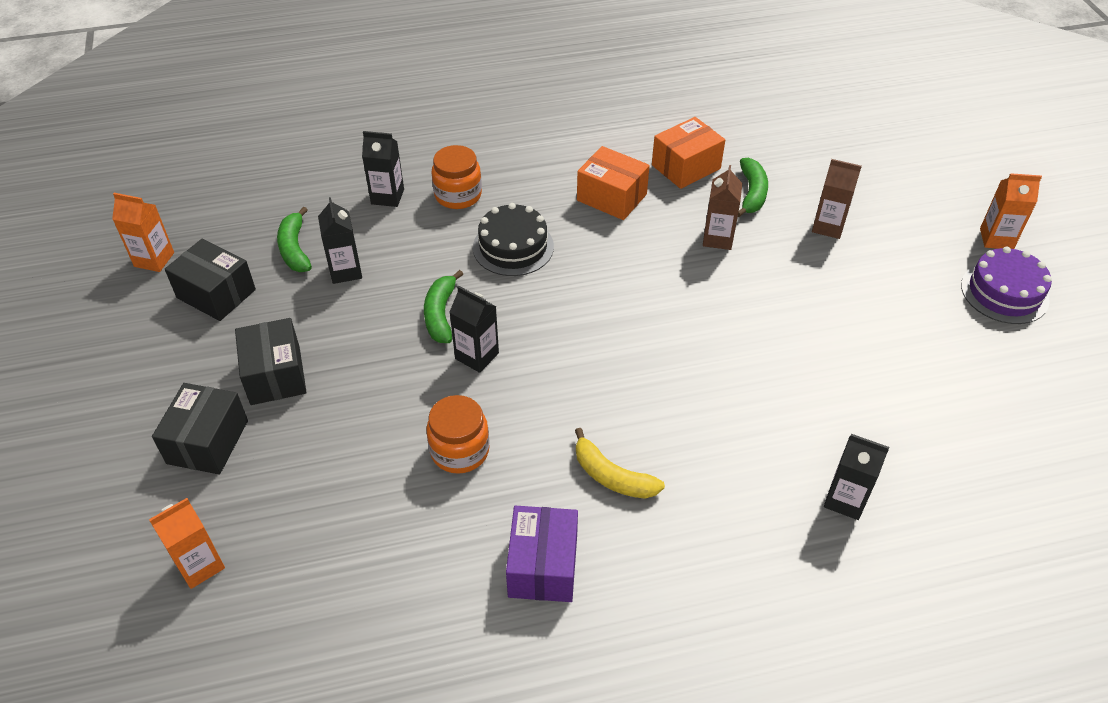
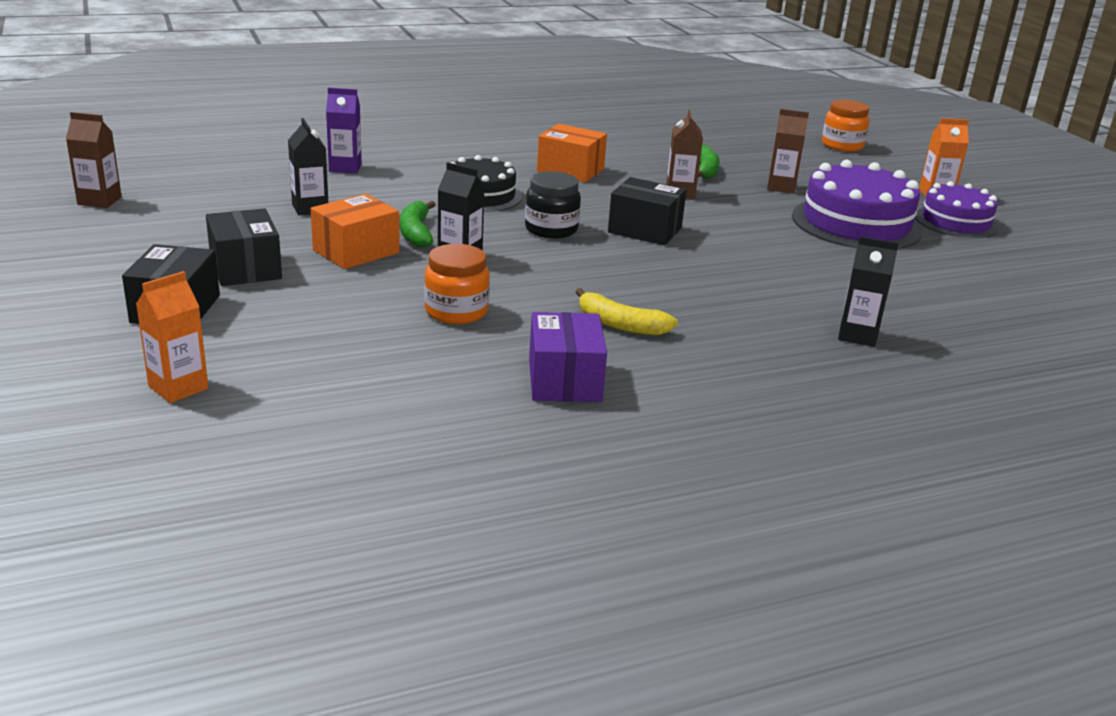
camera: 10 degrees left, 20 degrees down
(154, 259) = (99, 201): orange carton -> brown carton
(216, 294) = (171, 221): black box -> black box (644, 230)
(295, 249) = (253, 195): green banana -> none
(387, 196) = (345, 168): black carton -> purple carton
(458, 195) = (417, 168): orange jar -> orange jar (842, 146)
(573, 308) = (551, 229): none -> black jar
(686, 167) = (636, 155): orange box -> orange box (356, 251)
(893, 296) = (856, 223): none -> purple cake

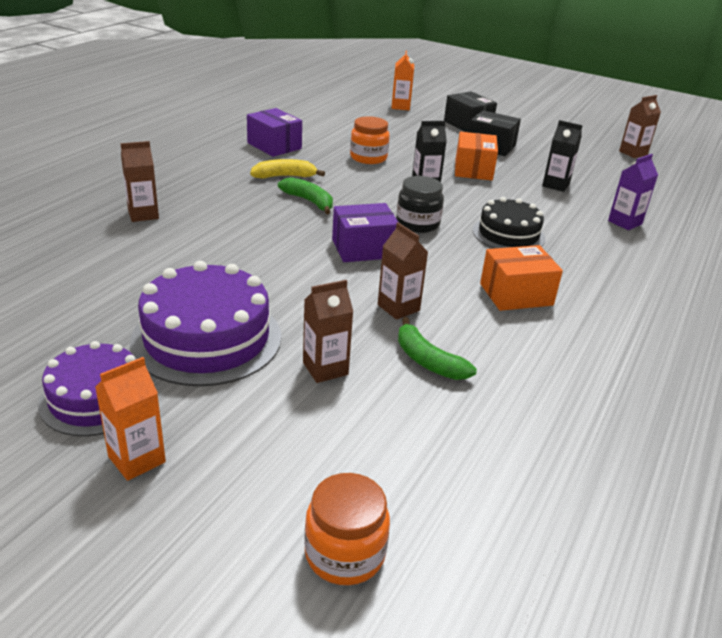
camera: 140 degrees right, 5 degrees up
(416, 233) = (475, 191): green banana -> green banana (309, 201)
(644, 230) = (363, 248): black box -> purple box
(857, 335) = (143, 214): black carton -> brown carton

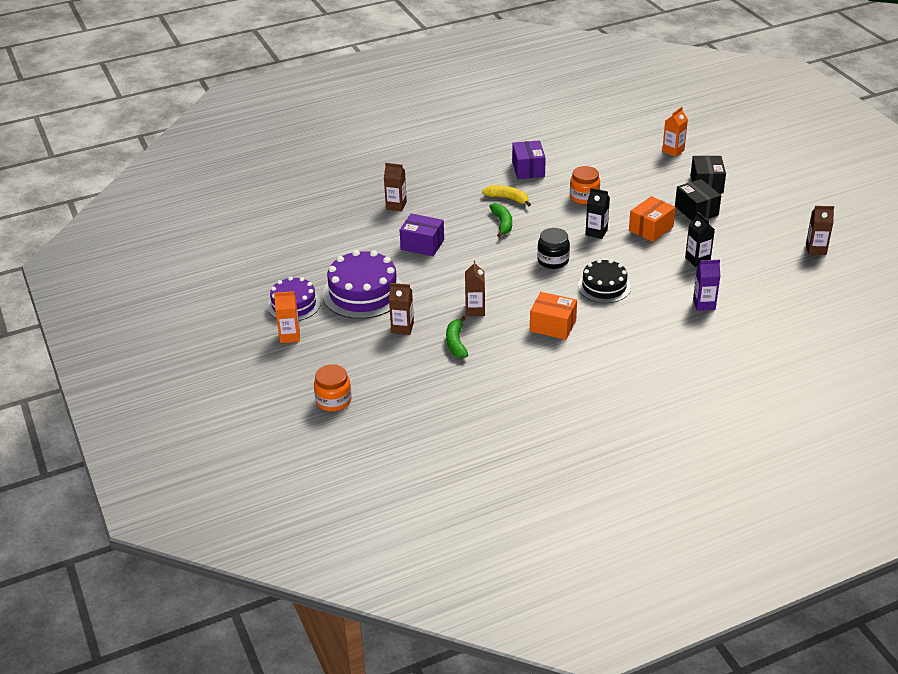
camera: 40 degrees right, 5 degrees up
(363, 248) = (498, 267): purple box -> purple box (422, 244)

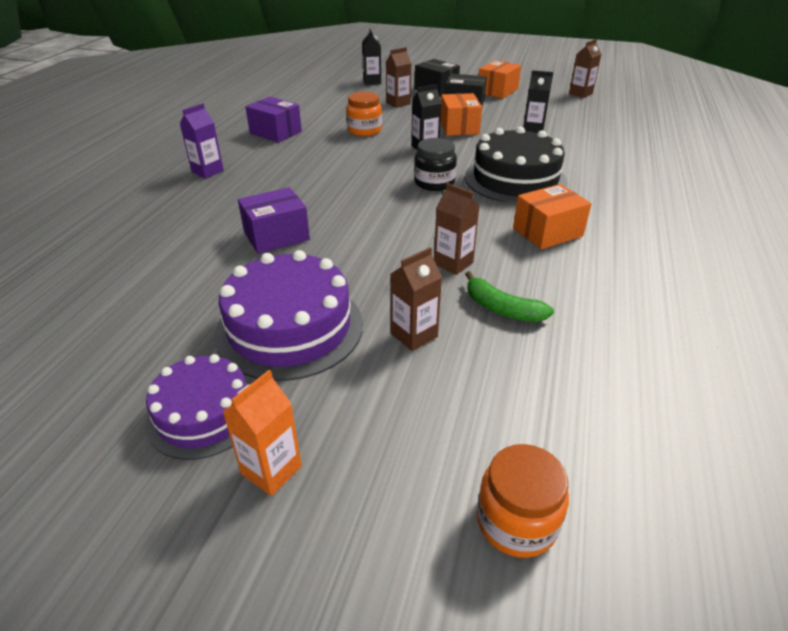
camera: 50 degrees left, 0 degrees up
(396, 205) = (178, 216): brown carton -> brown carton (398, 103)
(502, 223) = (329, 178): green banana -> none
(507, 198) = (297, 159): yellow banana -> none
(604, 286) = (515, 179): black cake -> black cake, size x1.55
(673, 151) = (372, 82): orange carton -> black carton
(704, 304) = (603, 153): purple carton -> purple carton (207, 171)
(752, 211) = (497, 91): none -> orange box

